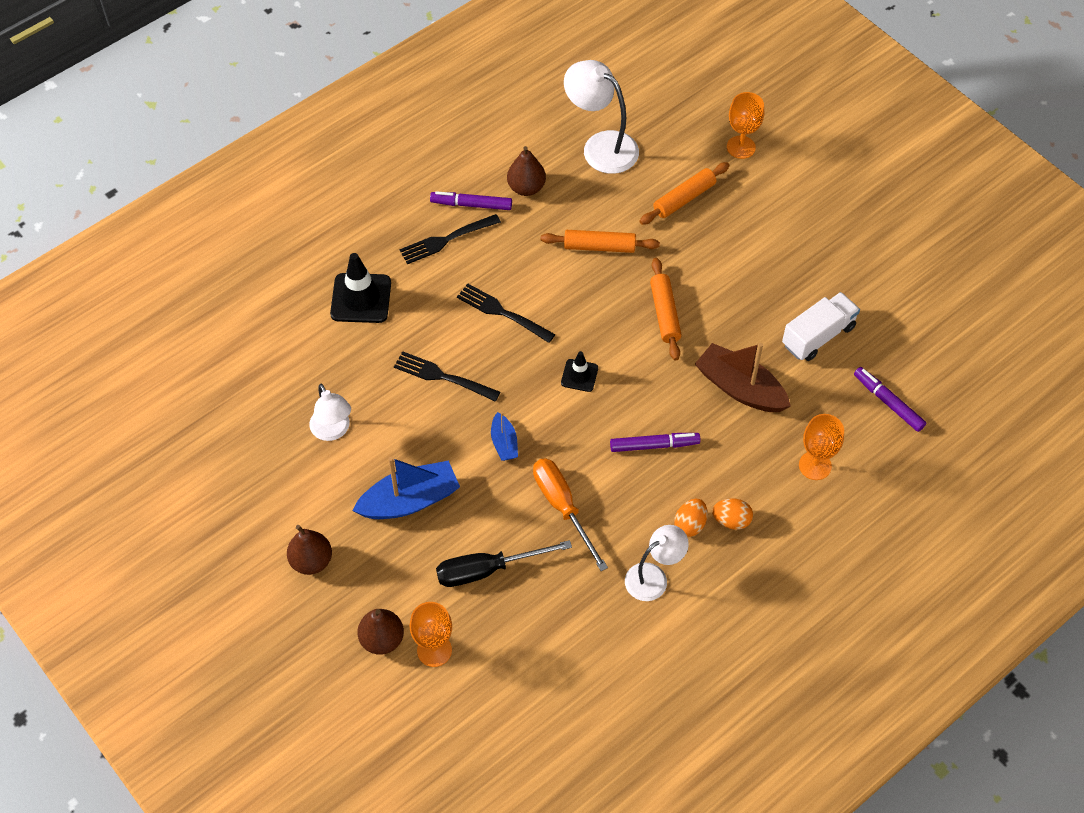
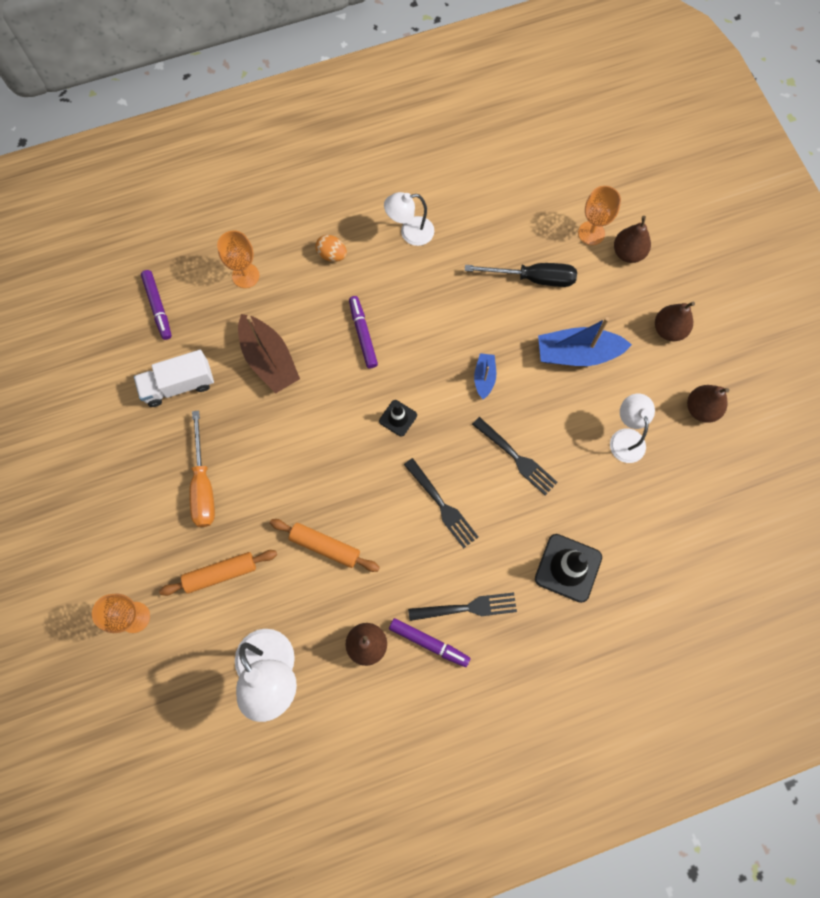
camera: 160 degrees left, 15 degrees up
(257, 485) = (701, 409): none -> brown pear
(563, 507) = (457, 307): orange screwdriver -> orange screwdriver (203, 484)
(654, 445) = (363, 334): purple marker -> purple marker turned 60 degrees clockwise
(665, 313) = (298, 453): orange rolling pin -> none
(690, 524) = (365, 262): orange egg -> none

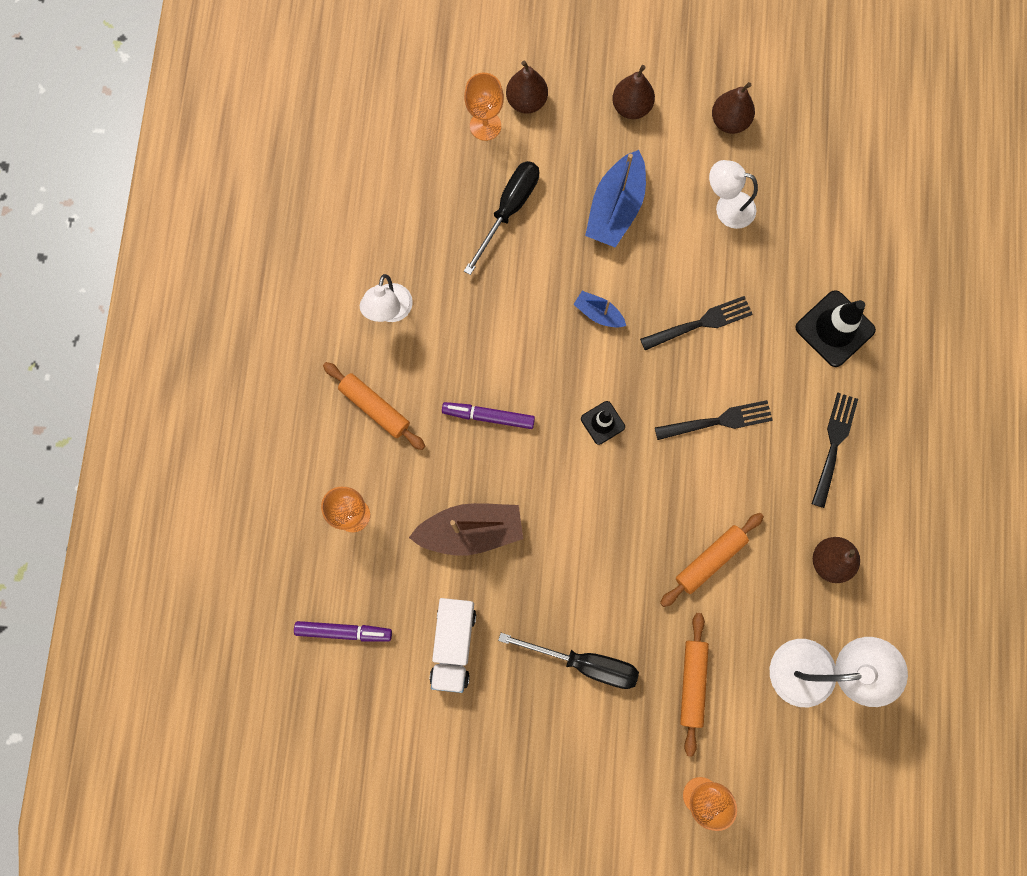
camera: 65 degrees left, 5 degrees up
(203, 484) = (584, 663): orange screwdriver -> black screwdriver
(332, 255) = (375, 408): orange egg -> orange rolling pin
(429, 643) = (853, 499): purple marker -> none

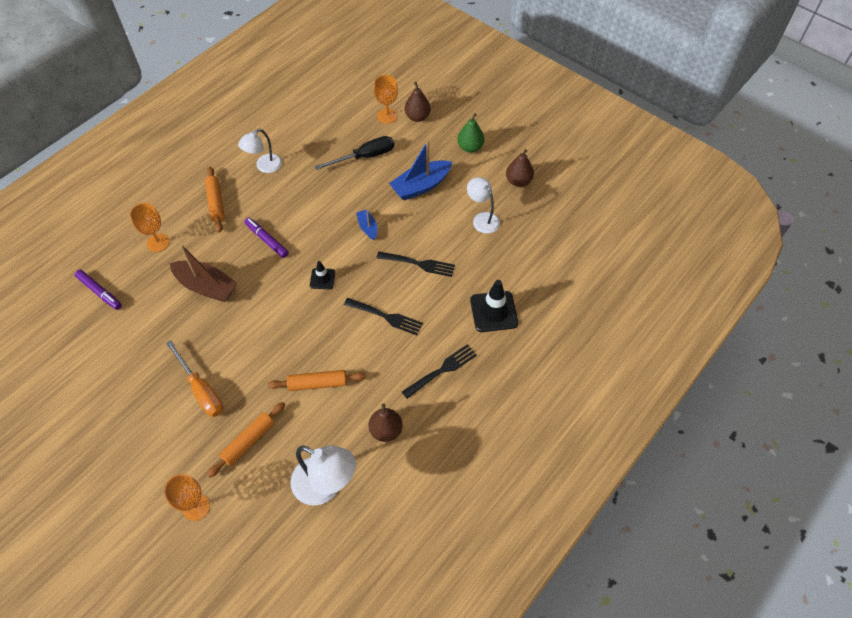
camera: 35 degrees right, 20 degrees down
(453, 644) = (145, 334): white truck -> none
(584, 663) = (201, 390): black screwdriver -> orange screwdriver
(631, 107) = (470, 147): brown pear -> green pear

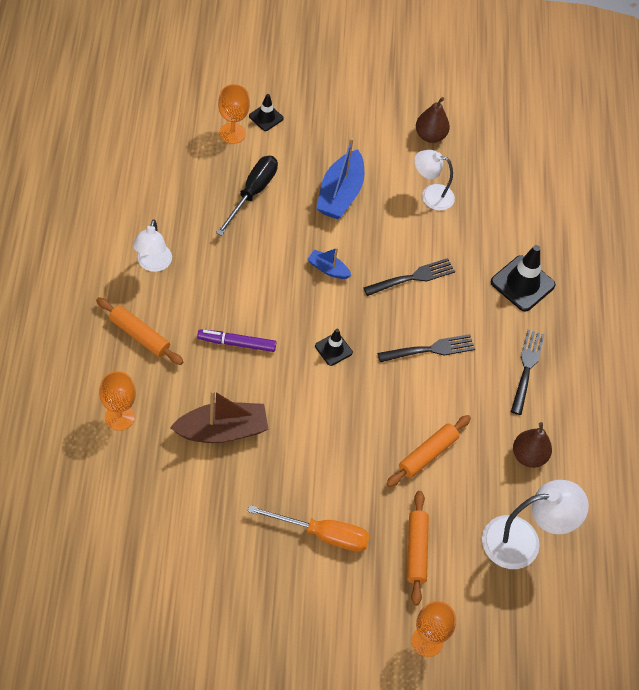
camera: 45 degrees left, 0 degrees up
(100, 292) = (110, 509): purple marker -> none
(417, 117) = (266, 117): brown pear -> black traffic cone
(470, 147) = (351, 124): green pear -> none

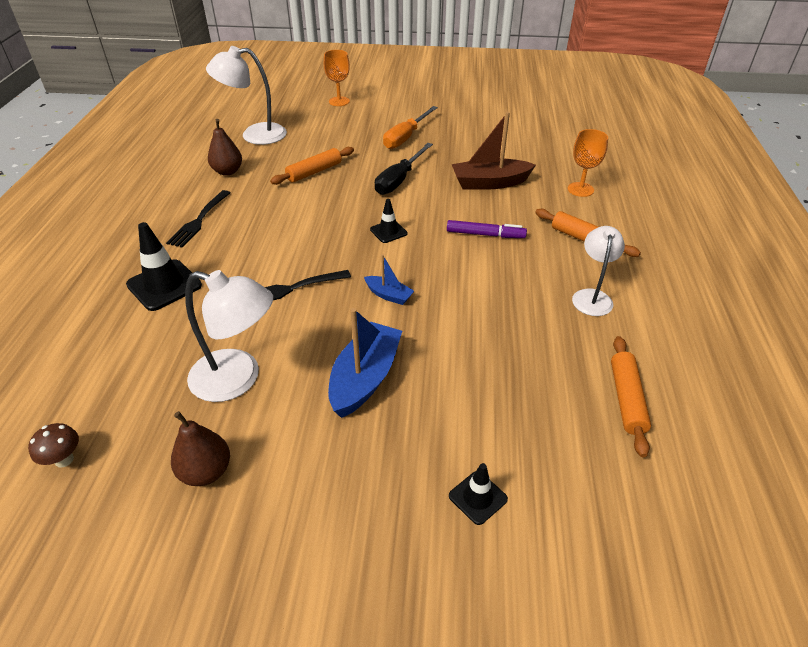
camera: 170 degrees left, 15 degrees down
(232, 133) = (529, 466): orange goblet -> none
(252, 193) = (486, 376): black screwdriver -> black screwdriver (399, 180)
(322, 534) = (406, 137): orange screwdriver -> orange screwdriver turned 75 degrees counterclockwise
(416, 550) = (337, 131): orange rolling pin -> orange rolling pin (626, 399)
(429, 350) = (291, 232): black fork -> none
(431, 195) = (238, 379): white lamp -> white lamp, size x1.54
(519, 145) = (64, 460): none -> brown mushroom

